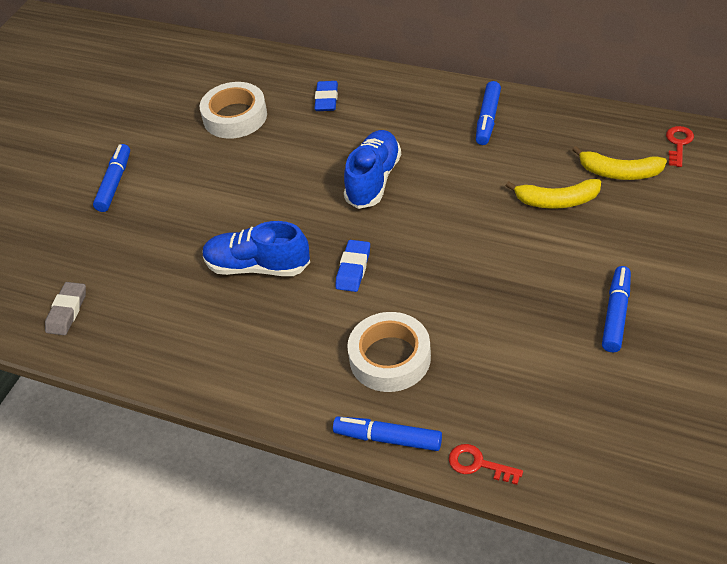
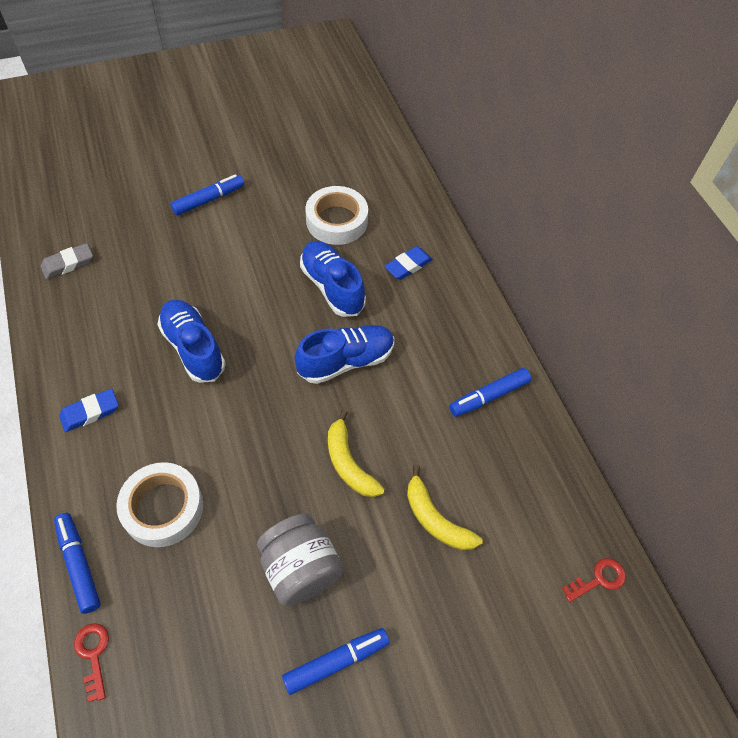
camera: 40 degrees right, 10 degrees up
(295, 152) = (332, 287): none -> blue shoe
(353, 269) = (238, 415): blue eraser -> blue eraser (90, 412)
(524, 297) = (300, 569): none -> grey jar
(619, 172) = (514, 549): yellow banana -> yellow banana (348, 463)

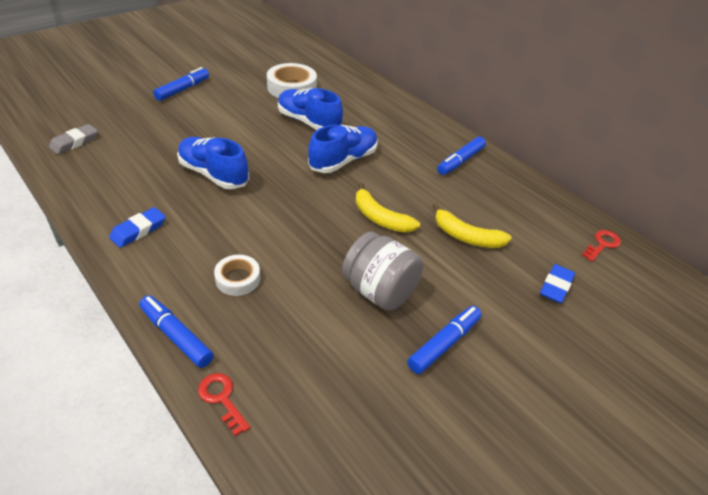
camera: 20 degrees left, 15 degrees down
(163, 508) = (238, 279): white tape -> white tape, size x0.60
(408, 265) = (359, 103): blue eraser -> blue eraser (556, 286)

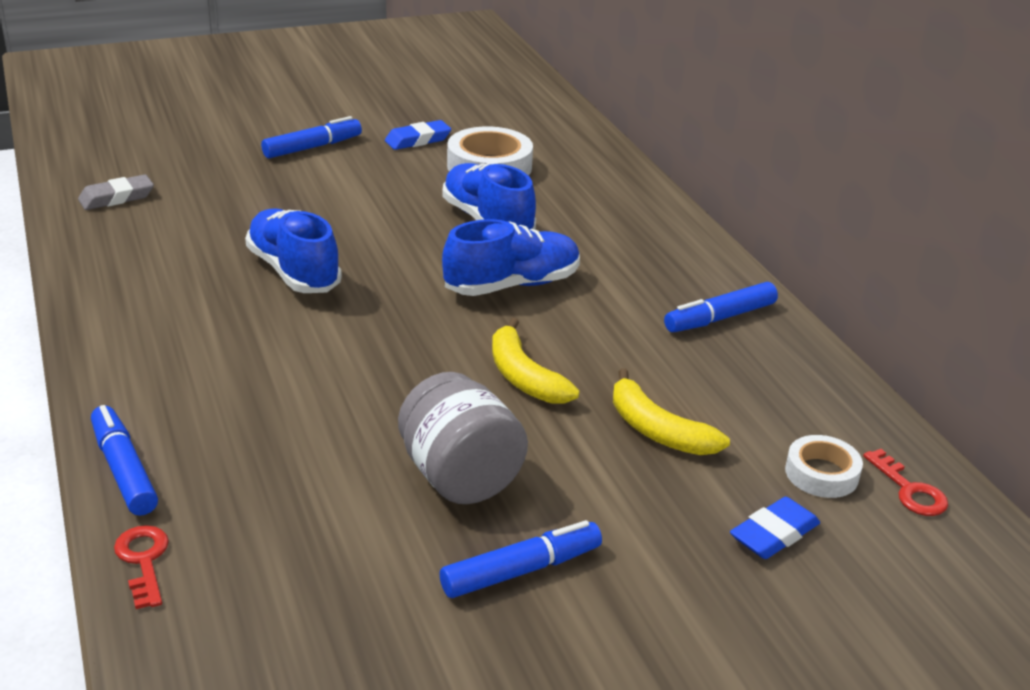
camera: 20 degrees right, 10 degrees down
(138, 230) = (144, 327): blue eraser -> blue eraser (418, 140)
(238, 279) = (251, 416): white tape -> white tape (821, 473)
(602, 244) = (909, 490): red key -> red key turned 90 degrees clockwise

